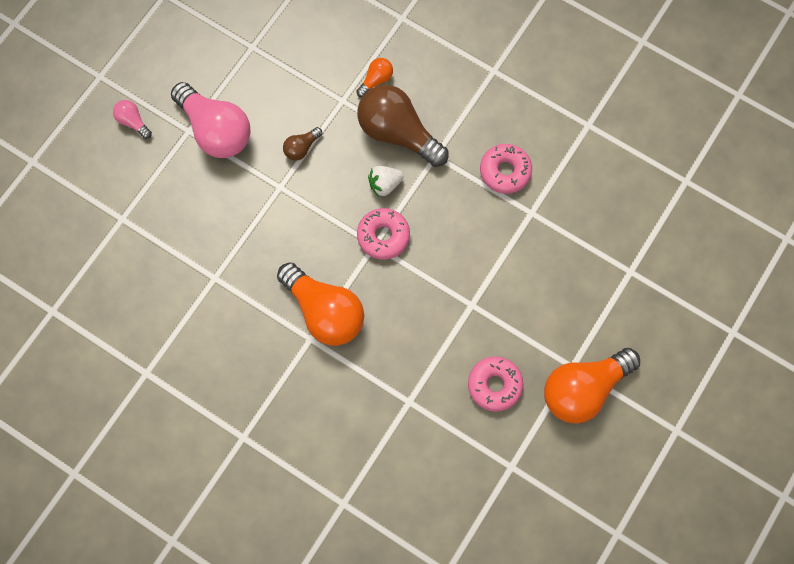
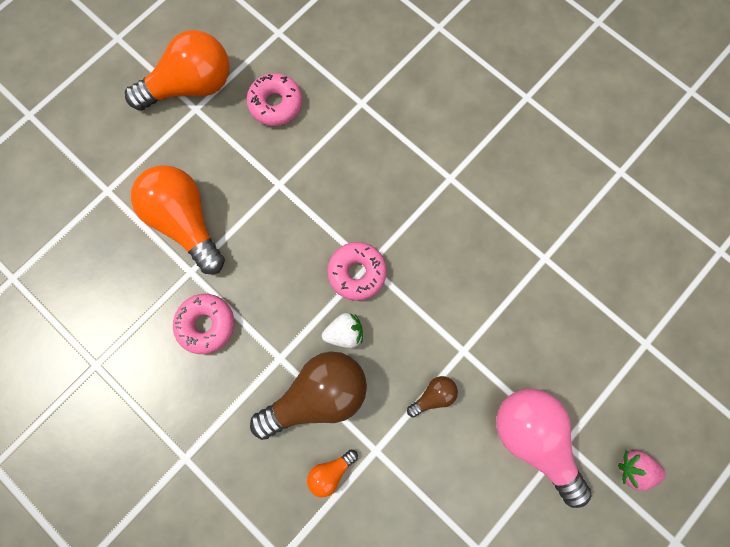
camera: 170 degrees left, 5 degrees up
(133, 122) = (633, 467): pink light bulb -> pink strawberry
(324, 312) = (432, 202): orange light bulb -> orange light bulb (186, 222)
(398, 133) = (317, 394): brown light bulb -> brown light bulb turned 75 degrees counterclockwise

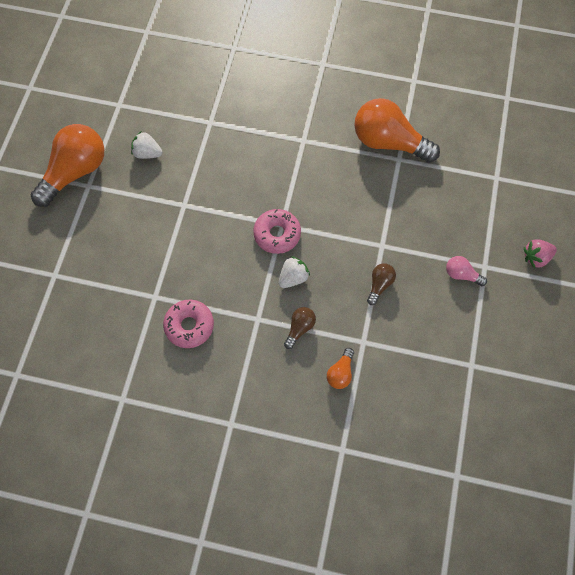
camera: 30 degrees left, 10 degrees down
(186, 222) = (130, 265): orange light bulb -> orange light bulb (388, 142)
(276, 104) = (147, 153): pink donut -> white strawberry
(317, 394) = (300, 328): brown light bulb -> brown light bulb, size x0.45
(533, 437) = (461, 274): pink light bulb -> pink light bulb, size x0.45

